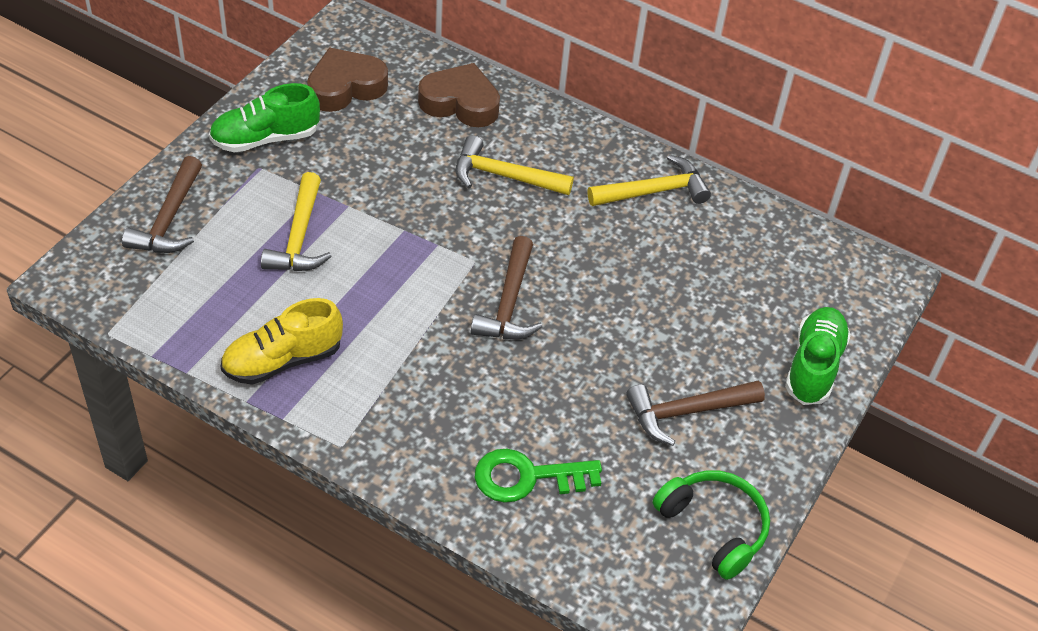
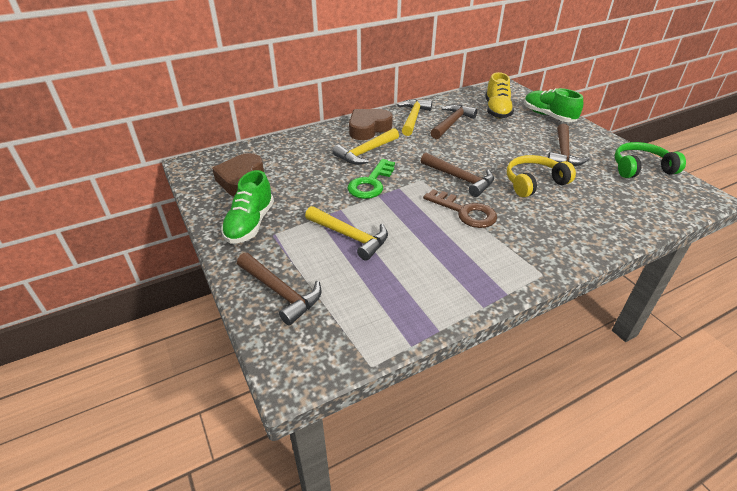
camera: 55 degrees left, 10 degrees down
(282, 360) = (454, 277): yellow shoe -> yellow shoe (497, 110)
(427, 332) = (465, 212): none -> brown key
(460, 103) = (298, 148): brown heart -> brown heart (368, 128)
(527, 477) = (592, 211): green key -> green key (371, 183)
(561, 392) = (534, 182): none -> yellow headphones
(676, 244) = (452, 123): none -> brown hammer

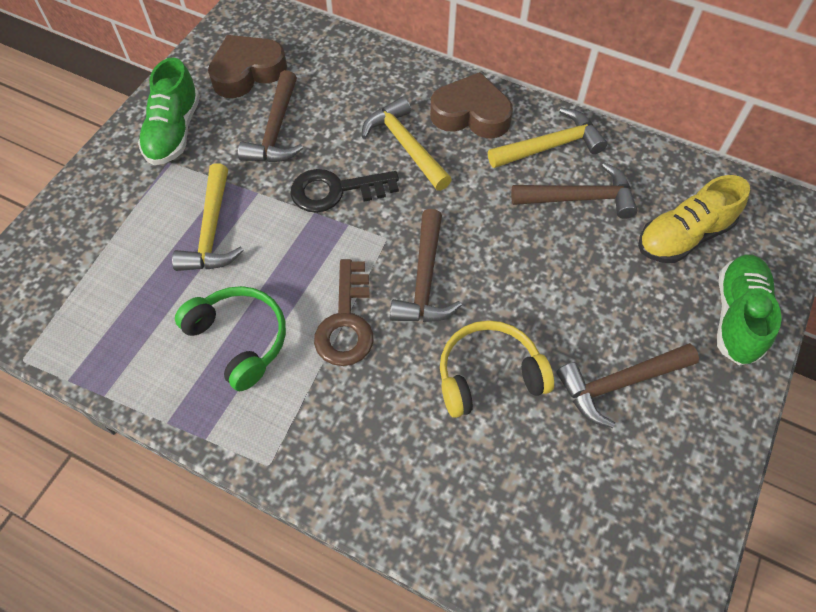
camera: 55 degrees right, 20 degrees up
(250, 224) = (174, 131): green shoe -> green shoe turned 60 degrees counterclockwise
(280, 292) = (82, 226): brown hammer -> brown hammer (276, 130)
(366, 152) = (405, 145): yellow hammer -> yellow hammer turned 45 degrees clockwise
(371, 183) = (336, 190): green key -> black key
(534, 182) = (489, 375): yellow headphones -> yellow headphones turned 45 degrees counterclockwise
(640, 168) = (669, 519): green headphones -> green headphones (239, 339)

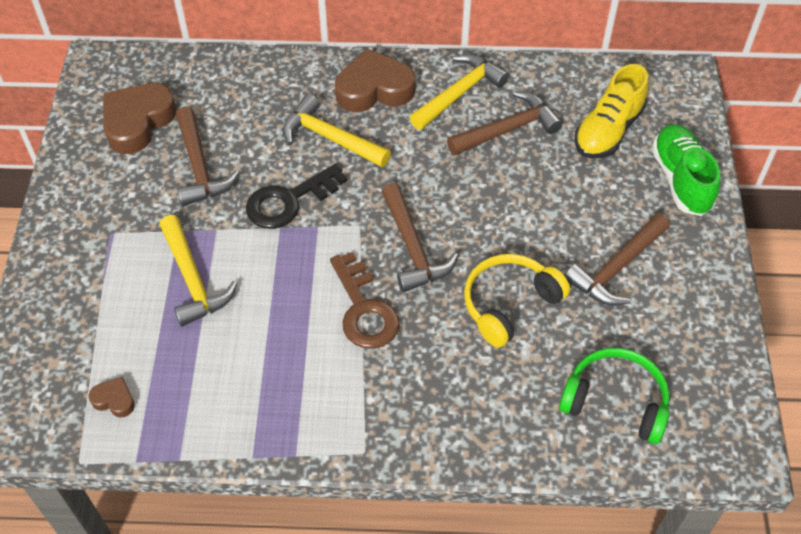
camera: 25 degrees left, 5 degrees down
(84, 314) = (114, 400): none -> brown heart
(174, 131) = (98, 203): green shoe -> none
(239, 339) = (276, 362): green headphones -> green headphones (615, 401)

